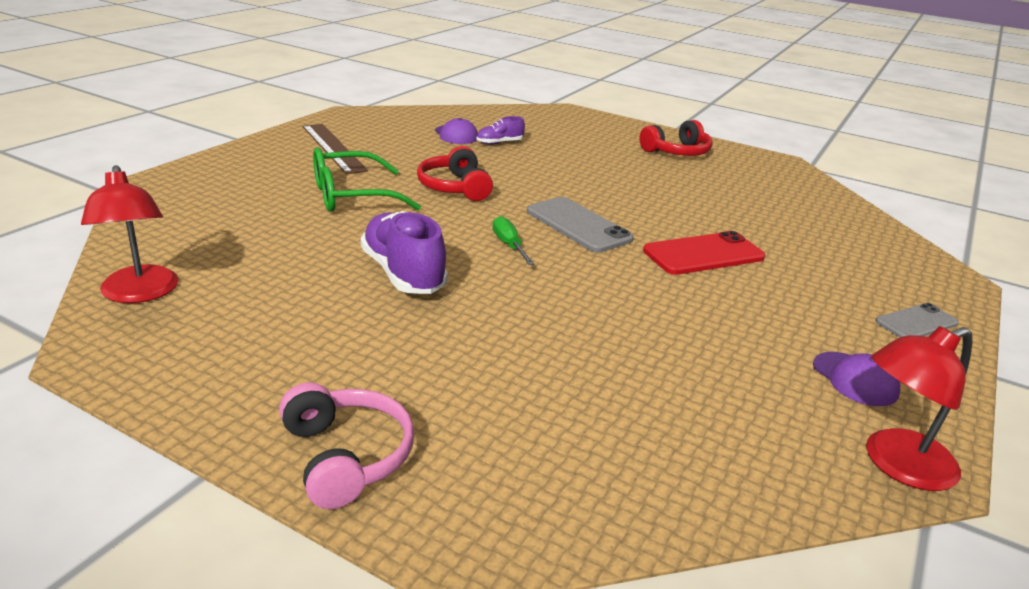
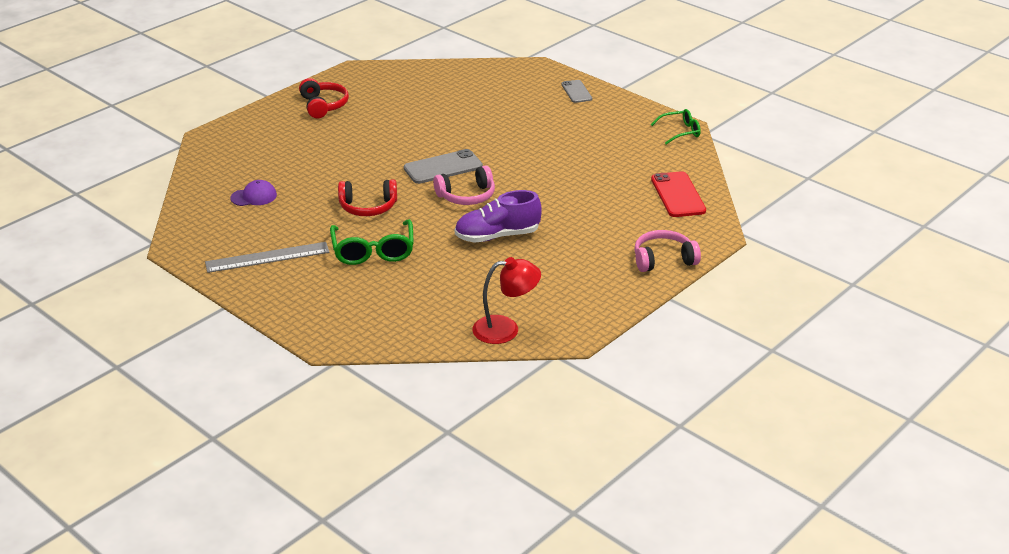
camera: 75 degrees left, 5 degrees up
(333, 148) = (267, 257): brown ruler -> grey ruler
(499, 143) = (280, 178): purple shoe -> none
(509, 245) = (466, 196): green screwdriver -> pink headphones
(703, 254) = (492, 133): red phone -> red phone (678, 195)
(855, 379) = (622, 123): purple cap -> none
(897, 465) = (680, 132): red lamp -> green glasses

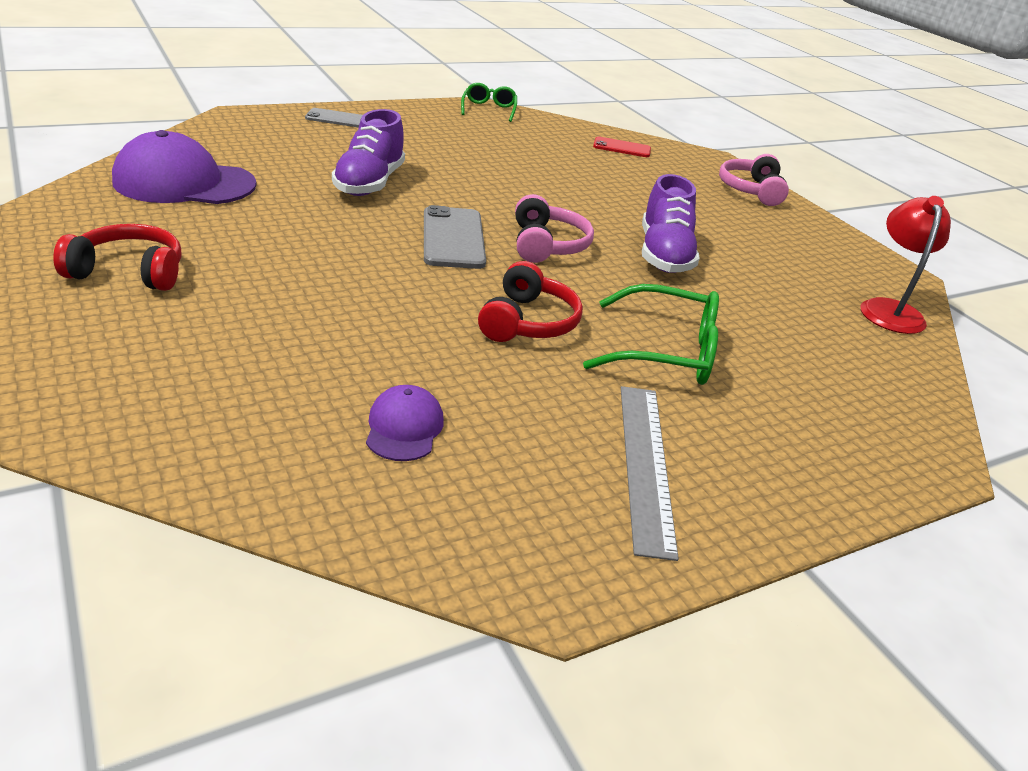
camera: 75 degrees left, 0 degrees up
(426, 85) = (184, 183): none -> purple cap
(488, 127) = (369, 183): none -> purple shoe
(678, 195) = (622, 148): red phone -> red phone, size x0.63

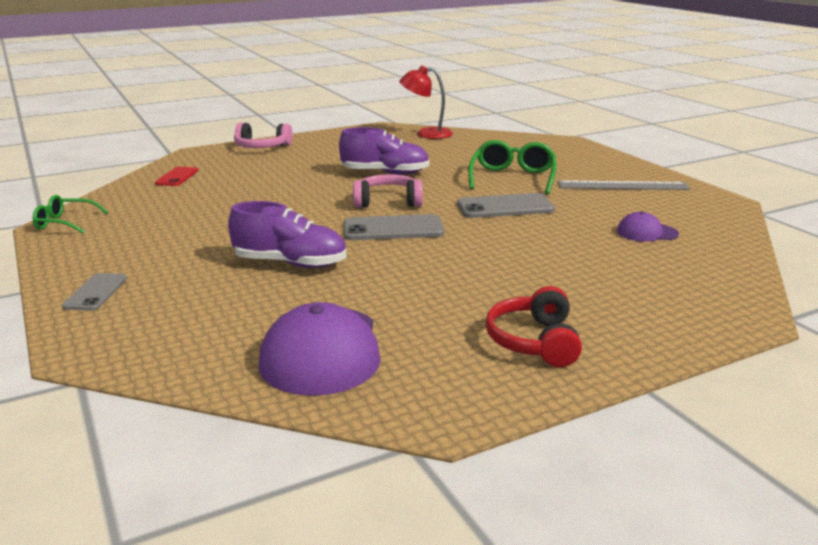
camera: 85 degrees left, 10 degrees down
(527, 322) = (505, 207): red headphones -> grey phone

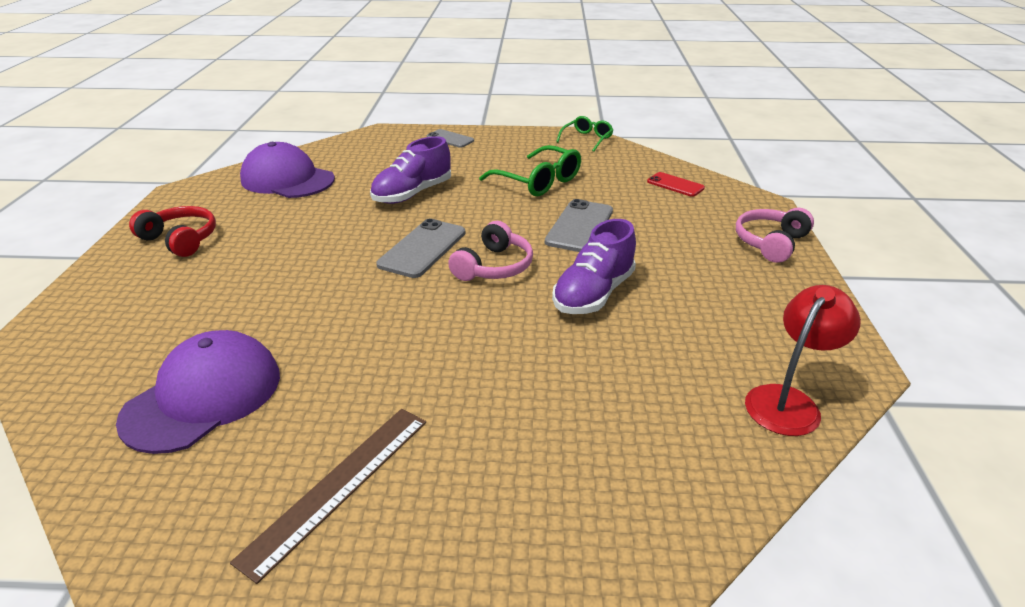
camera: 120 degrees right, 10 degrees up
(505, 207) = (395, 332): grey phone -> grey phone (580, 226)
(512, 178) = (483, 387): green glasses -> green glasses (538, 181)
(622, 185) = (338, 486): grey ruler -> brown ruler
(647, 233) = (203, 396): purple cap -> purple cap, size x1.97

